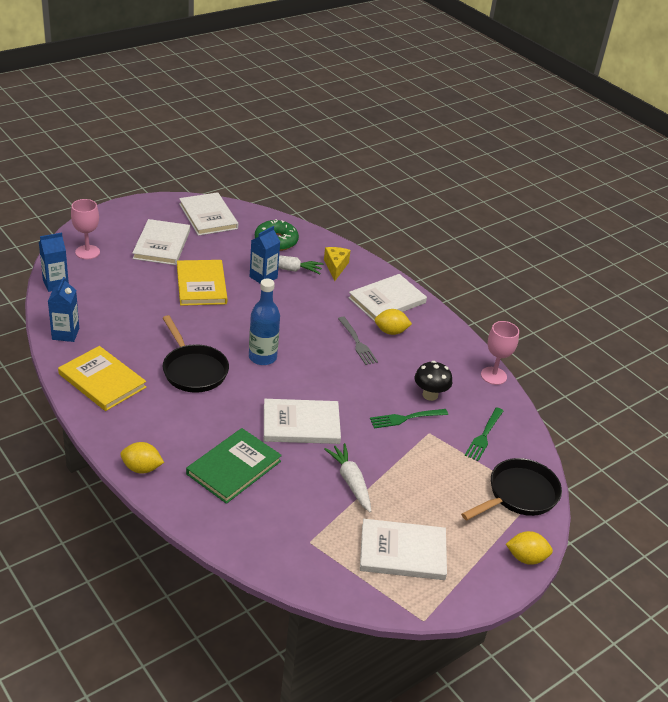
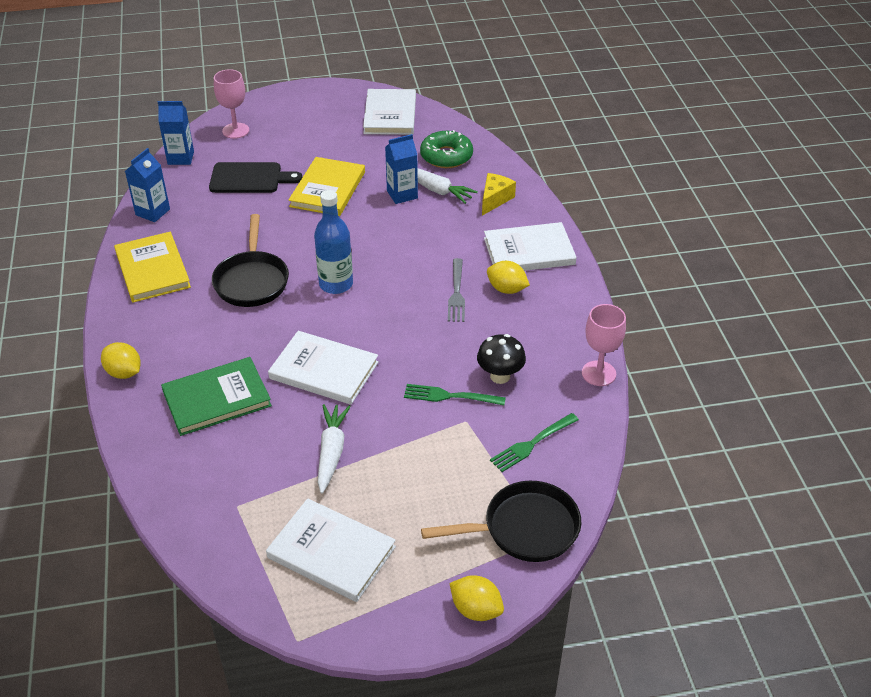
camera: 30 degrees right, 5 degrees up
(129, 289) = (249, 178): none -> black cutting board
(162, 244) = (317, 137): white book -> none

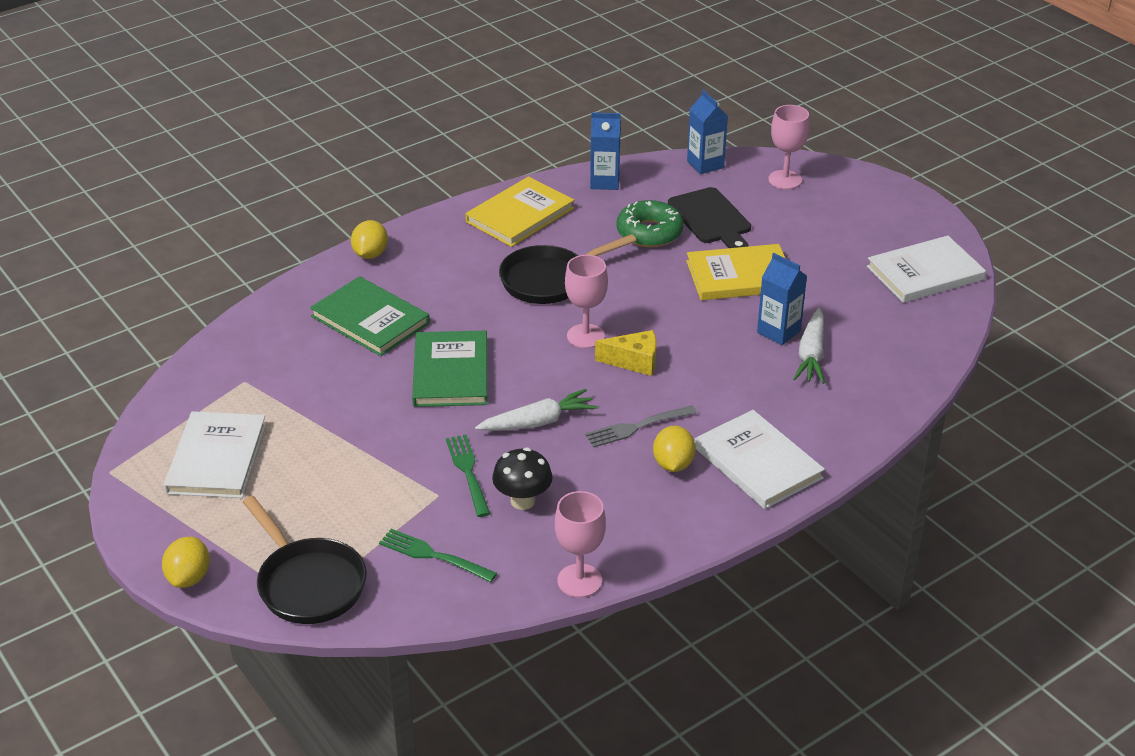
camera: 65 degrees right, 5 degrees down
(324, 370) = (451, 372): white book -> green book
(331, 452) = (342, 416): white carrot -> white carrot (538, 422)
(336, 284) = (585, 336): blue bottle -> pink goblet
(446, 156) = (884, 342): green donut -> green donut (649, 232)
(495, 199) = (834, 406): yellow cheese -> yellow cheese (634, 361)

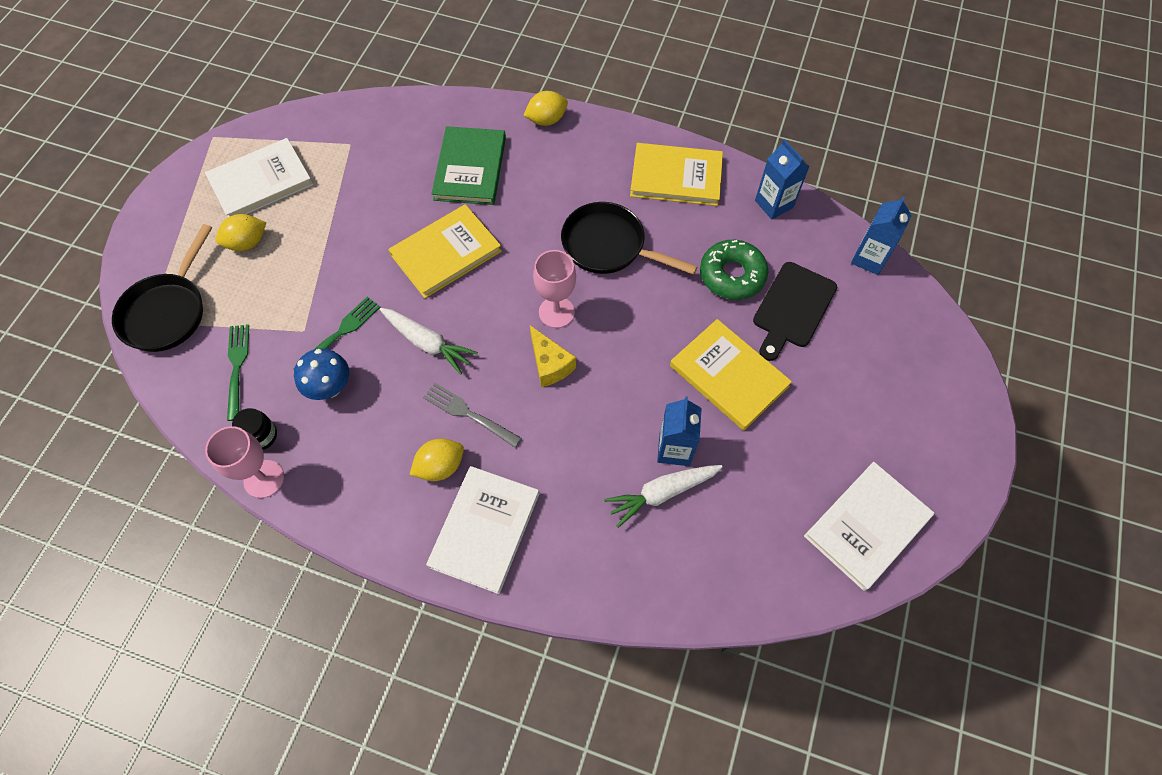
camera: 55 degrees right, 25 degrees up
(189, 577) = (137, 243): yellow lemon -> yellow lemon (247, 243)
(451, 372) = (446, 253): green book -> yellow book
(523, 501) = (330, 388): black mushroom -> blue mushroom
(530, 566) = (261, 436): none -> black jar
(785, 180) = (905, 331): pink goblet -> none
(925, 273) = (867, 526): white book -> white book turned 75 degrees counterclockwise

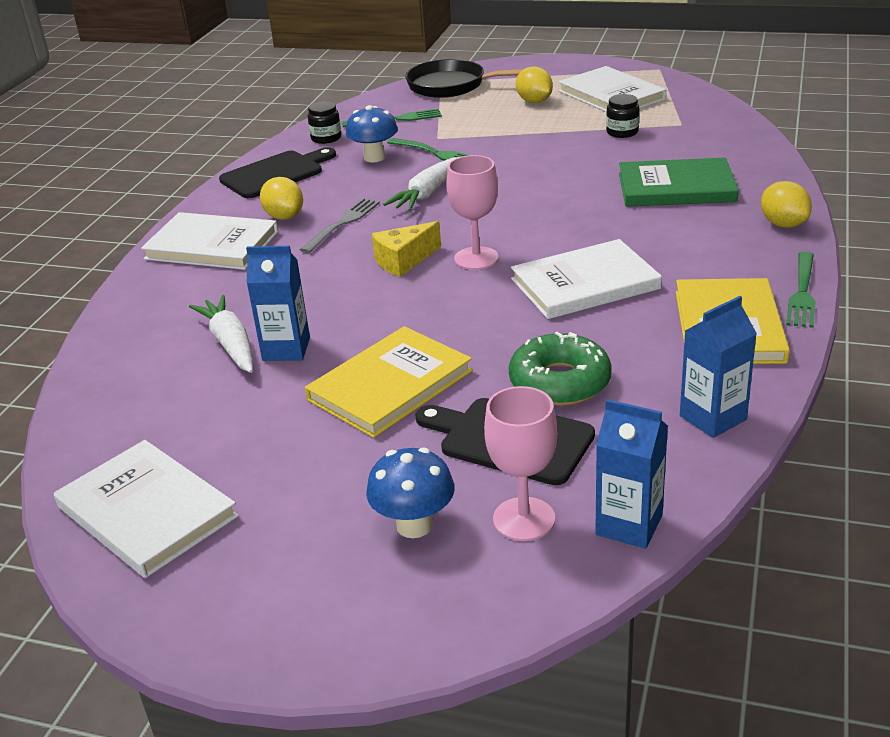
camera: 90 degrees right, 30 degrees down
(264, 479) = (284, 145): pink goblet -> pink goblet (524, 519)
(337, 482) = (275, 174): none -> black cutting board
(350, 186) = (622, 132): none -> black jar
(446, 253) = (546, 189): yellow book -> none
(609, 246) = (585, 284): black pan -> white book
(640, 132) = (802, 292): none -> green fork
(874, 364) = (414, 525): none -> blue mushroom

